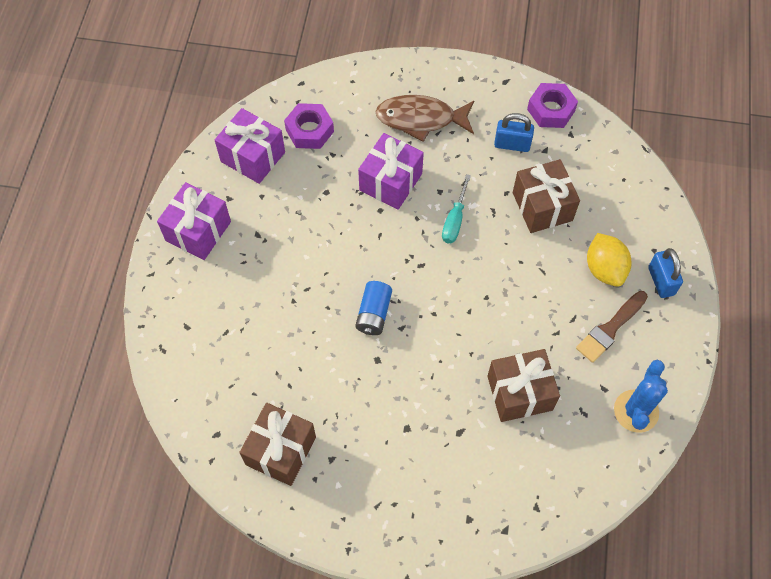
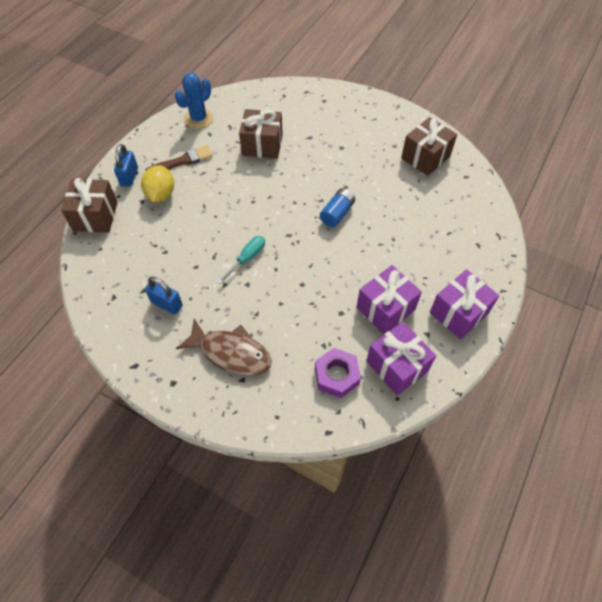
camera: 160 degrees left, 5 degrees down
(390, 182) = (283, 304): purple gift -> purple gift (385, 308)
(542, 206) = (175, 248): brown gift -> brown gift (95, 216)
(551, 110) = (114, 324): purple nut -> none

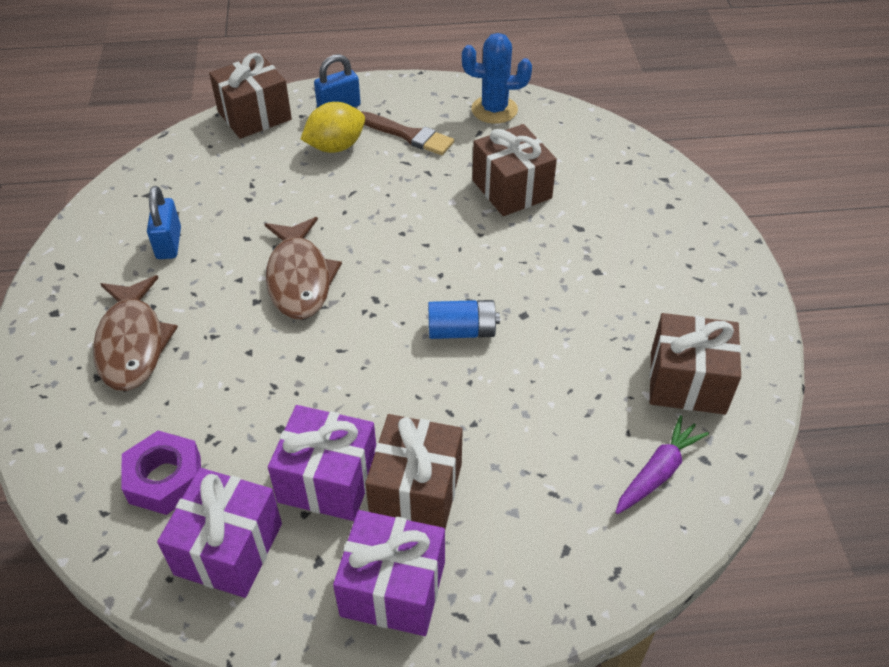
camera: 55 degrees right, 10 degrees down
(247, 258) = (299, 278): turquoise screwdriver -> brown fish
(414, 278) = (416, 491): none -> brown gift
(462, 194) = (658, 472): none -> purple carrot

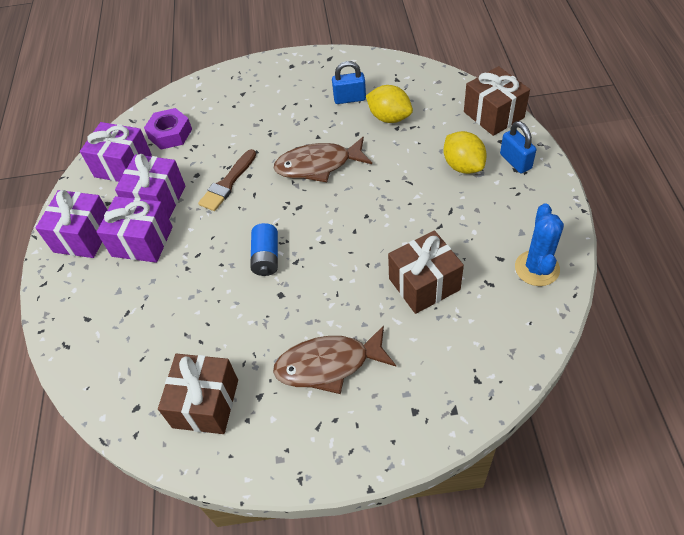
camera: 95 degrees right, 5 degrees up
(132, 343) = (265, 101): brown fish -> brown fish (328, 364)
(226, 204) = (389, 117): none -> yellow lemon
(408, 135) = (486, 209): brown brush -> brown brush (227, 183)
(416, 491) = (142, 241): brown gift -> purple gift
(658, 472) = (131, 375): purple carrot -> none

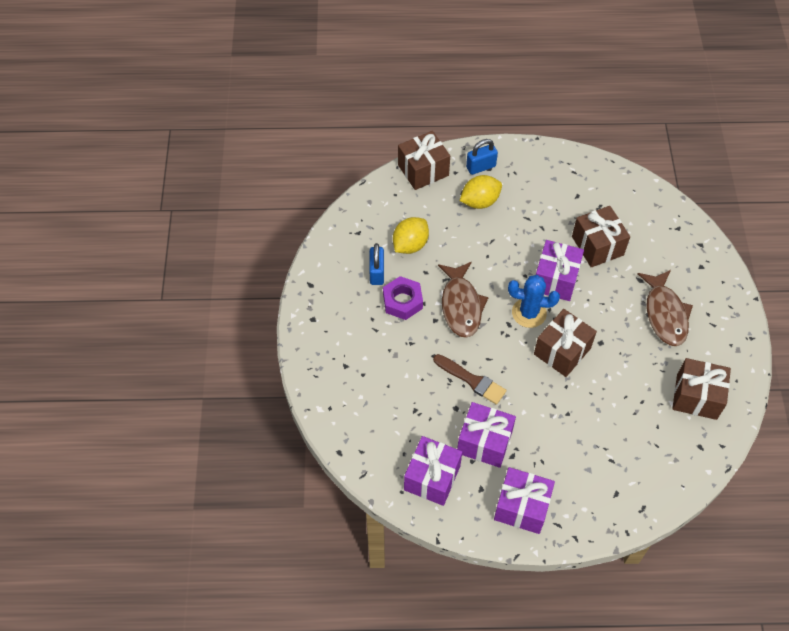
camera: 90 degrees left, 5 degrees up
(142, 241) = (534, 452): purple gift -> purple gift (555, 279)
(170, 134) = (393, 434): purple nut -> purple nut (402, 301)
(266, 257) = (562, 351): blue battery -> brown gift
(537, 268) = (588, 176): blue cactus -> blue cactus (529, 313)

